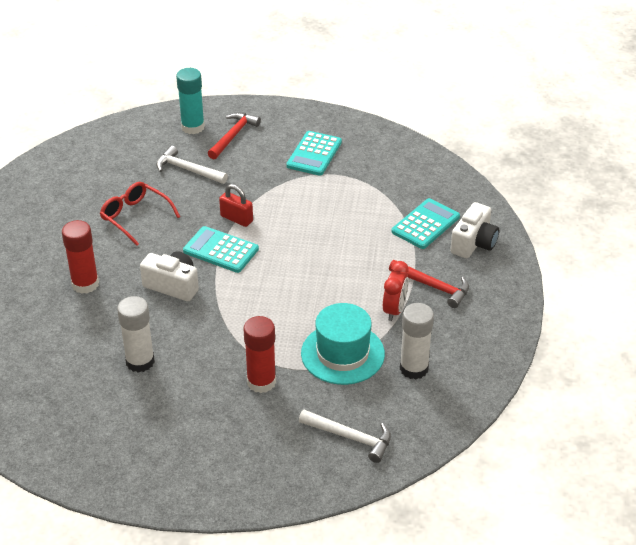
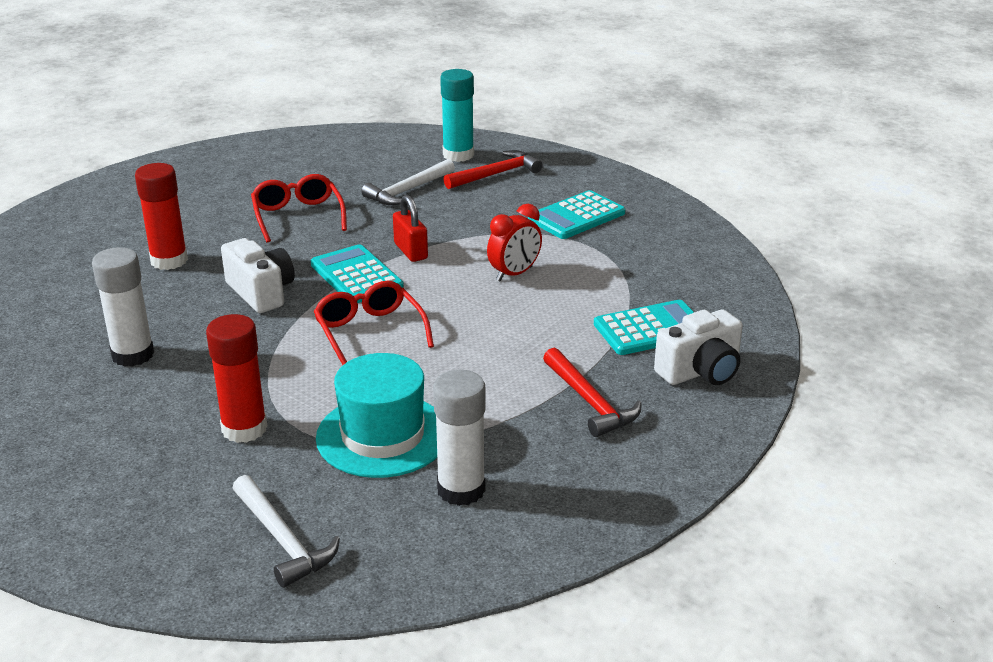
camera: 30 degrees right, 10 degrees down
(188, 170) = (408, 190): white hammer -> white hammer turned 105 degrees counterclockwise
(269, 288) = (369, 332): none -> red glasses
(394, 310) = (507, 410): red clock -> red clock (514, 274)

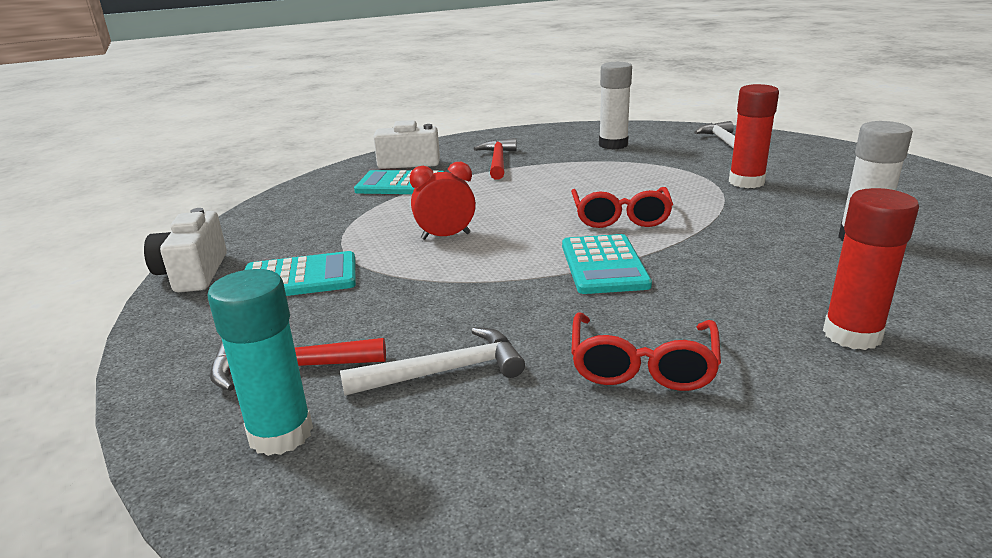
camera: 150 degrees left, 5 degrees down
(261, 292) = (720, 269): white camera -> white camera (193, 273)
(382, 436) = (646, 167): turquoise hat -> none
(410, 251) = (523, 279): red padlock -> none

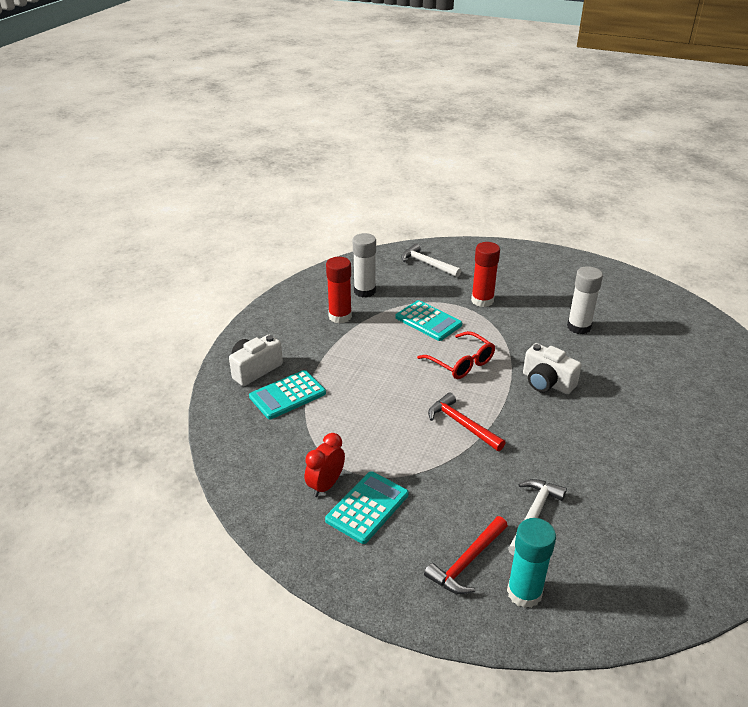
camera: 45 degrees left, 10 degrees up
(193, 273) = (294, 546): white camera -> white camera (547, 383)
(445, 236) = (394, 427): red clock -> red clock (325, 485)
(498, 161) = (316, 341): red hammer -> red hammer (462, 424)
(604, 265) = (502, 405): turquoise calculator -> turquoise calculator (428, 321)
(642, 366) = (596, 460): red glasses -> none
(852, 335) = (639, 396): red glue stick -> red glue stick (340, 316)

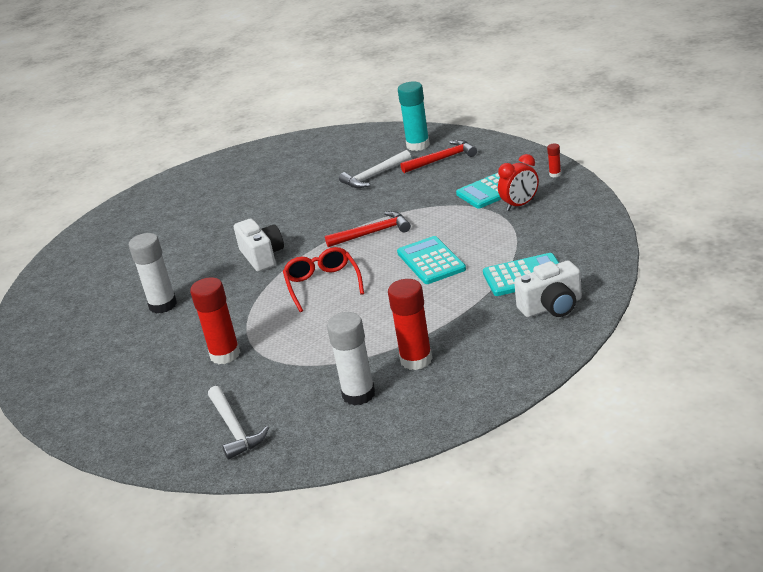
camera: 150 degrees left, 5 degrees down
(302, 547) = (555, 174): none -> red glue stick
(428, 321) = (314, 336): turquoise calculator -> turquoise calculator (431, 261)
(462, 424) = (373, 233): red hammer -> red hammer turned 90 degrees counterclockwise

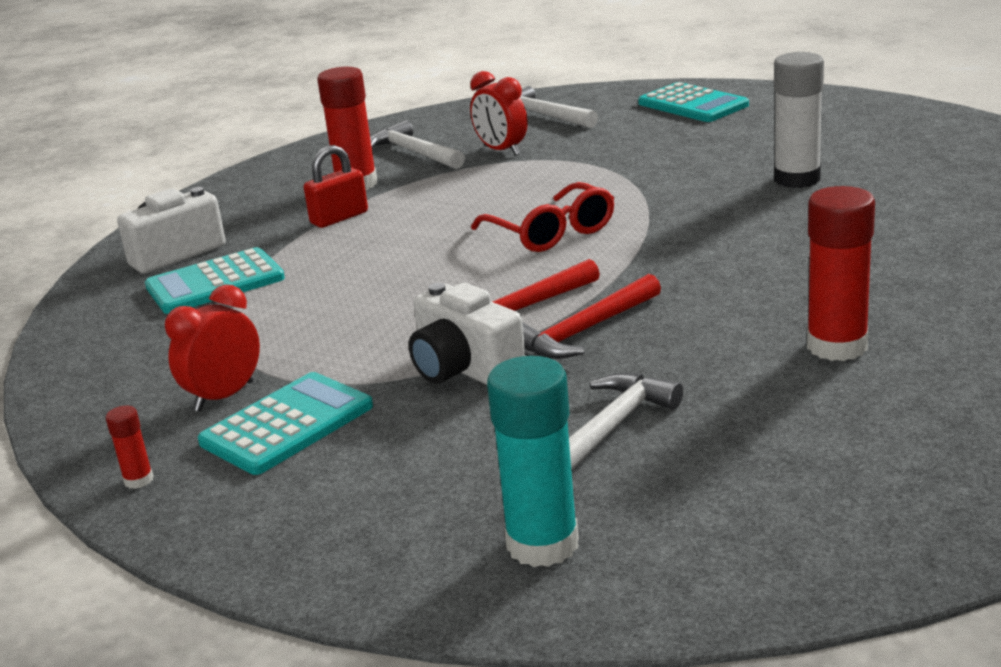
camera: 160 degrees right, 5 degrees down
(225, 354) = (624, 154): red glue stick -> red glue stick (837, 346)
(262, 256) = (706, 252): white camera -> white camera (464, 369)
(297, 380) = (501, 151): none -> red clock
(358, 394) = (414, 152): white glue stick -> white hammer
(431, 261) = (380, 283): turquoise calculator -> turquoise calculator (693, 104)
(438, 322) = (339, 218): none -> red padlock
(442, 159) = (445, 499): red hammer -> red hammer (584, 331)

